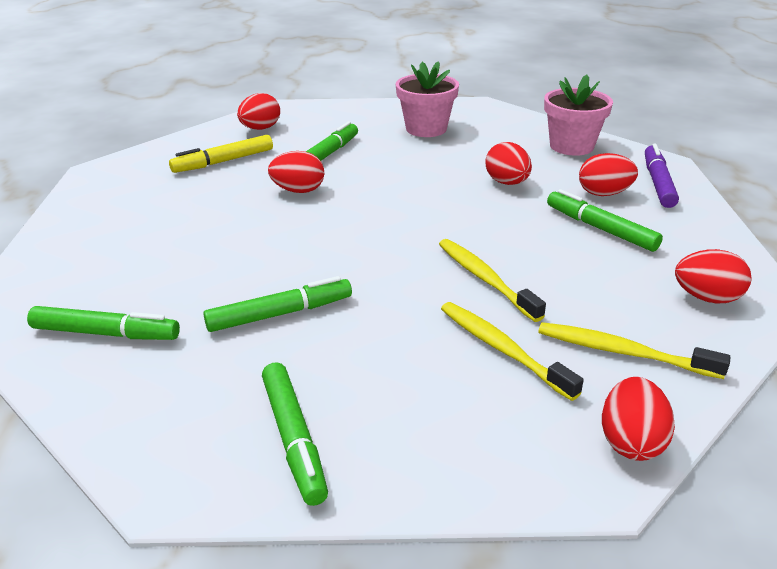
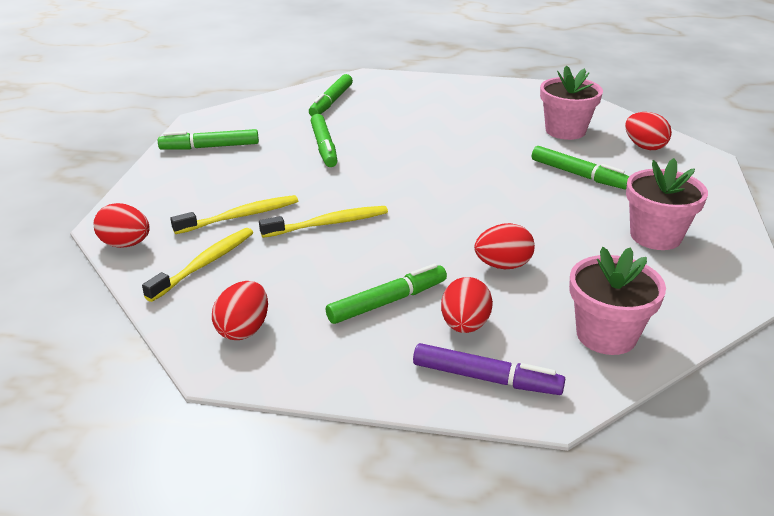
camera: 100 degrees right, 0 degrees up
(223, 161) = (565, 130): yellow marker -> pink flower pot
(298, 190) = (502, 159): red egg -> none

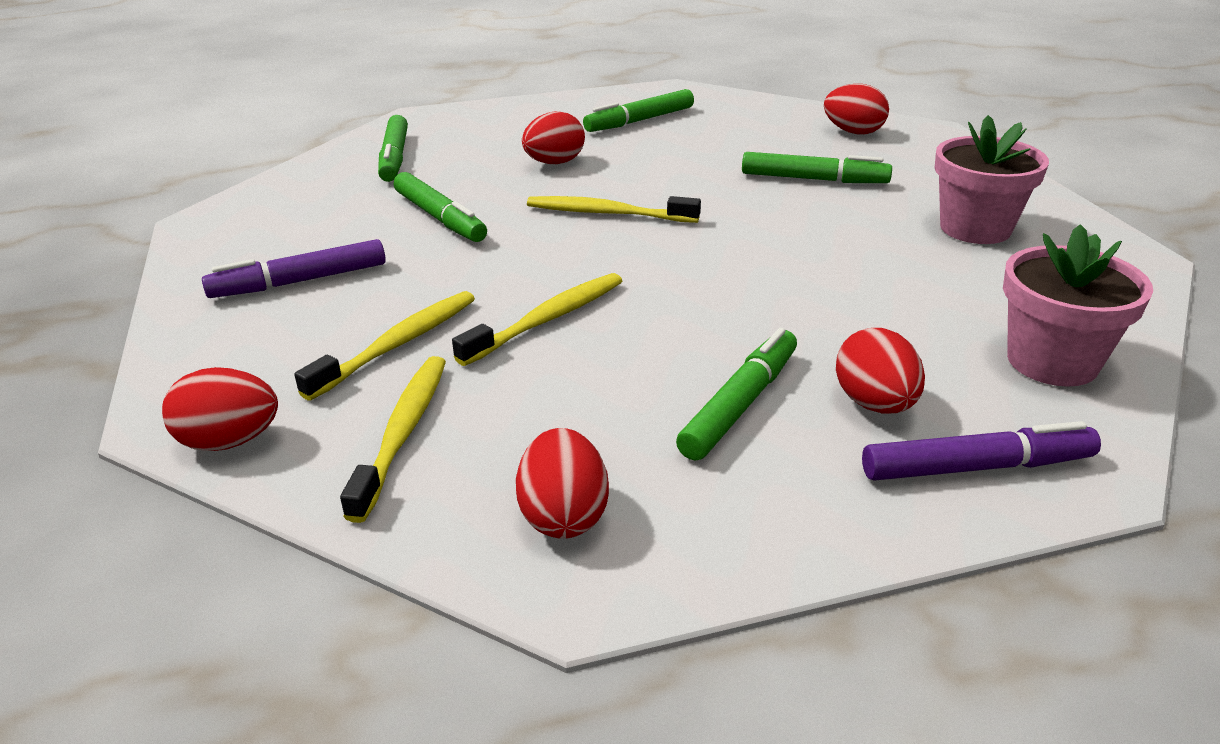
camera: 25 degrees left, 0 degrees up
(210, 147) = (253, 256): green marker -> green marker (639, 121)
(221, 167) = (299, 281): none -> purple marker
(422, 167) = (607, 213): none -> yellow toothbrush
(503, 265) = (840, 311): red egg -> red egg (554, 163)
(565, 130) = (744, 132): pink flower pot -> none

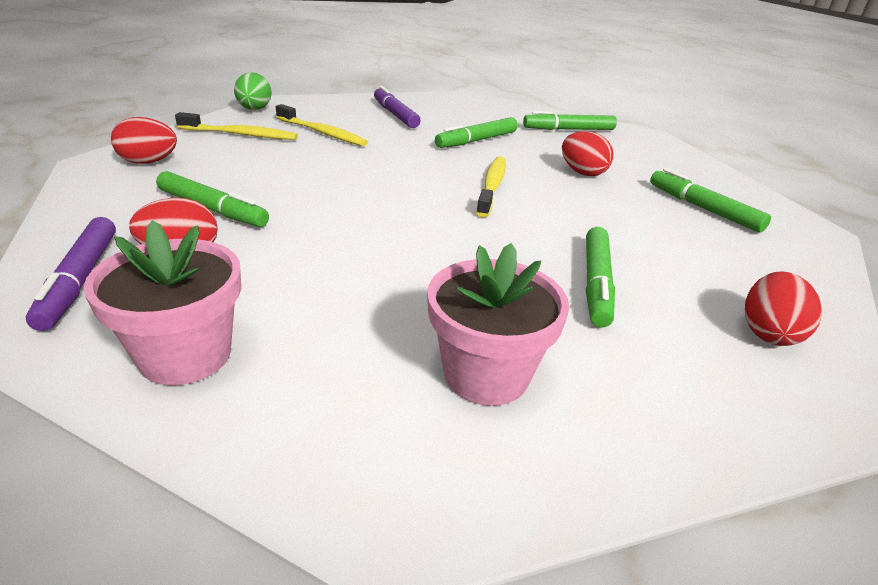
camera: 85 degrees right, 0 degrees up
(229, 441) = (254, 109): red egg -> green egg
(547, 319) = (337, 164): yellow toothbrush -> none

